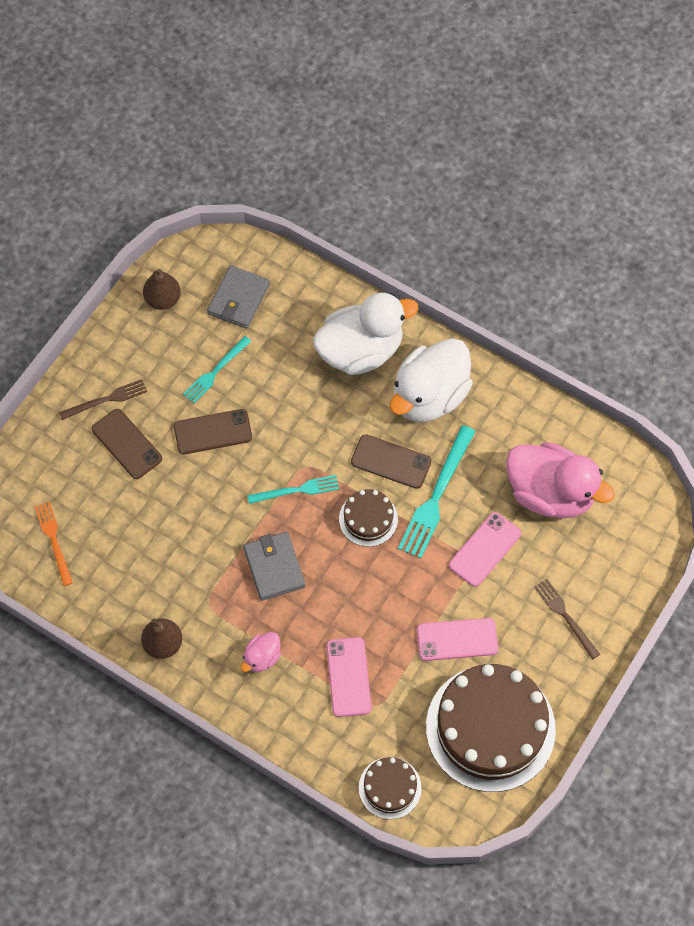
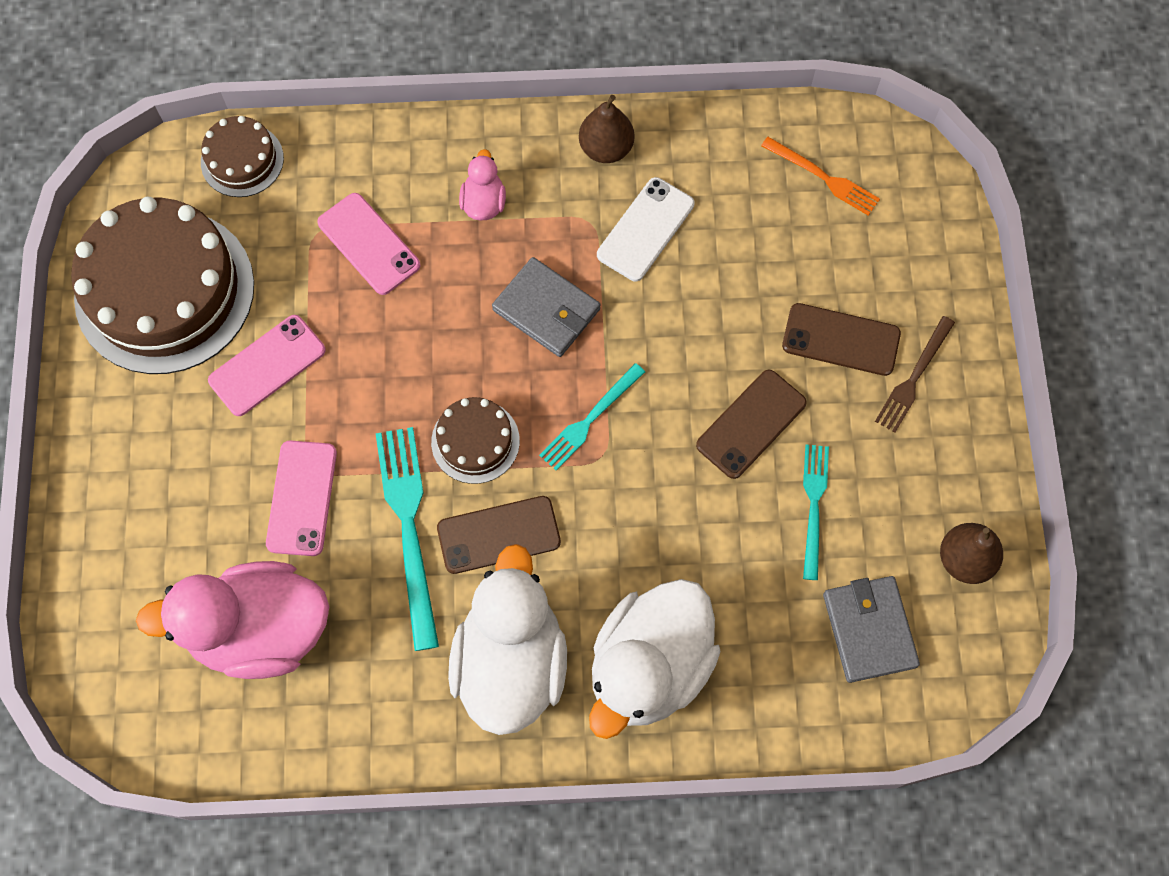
camera: 145 degrees right, 5 degrees up
(181, 577) = (645, 229): none -> white phone
(565, 616) = (147, 478): brown fork -> none

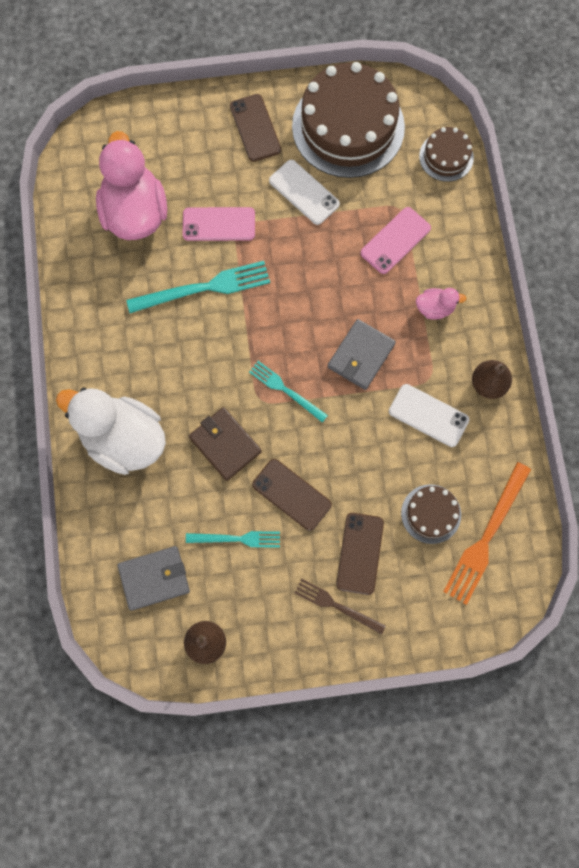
camera: 85 degrees right, 5 degrees up
(267, 365) = (304, 192): pink phone -> white phone
(475, 441) = (264, 321): brown cake -> brown cake (431, 514)
(498, 535) = (203, 341): brown phone -> brown phone (255, 128)
(510, 662) = (122, 356): white duck -> none
(668, 513) = (225, 444): none -> brown wallet
(823, 177) = (486, 537): orange fork -> orange fork, size x1.63

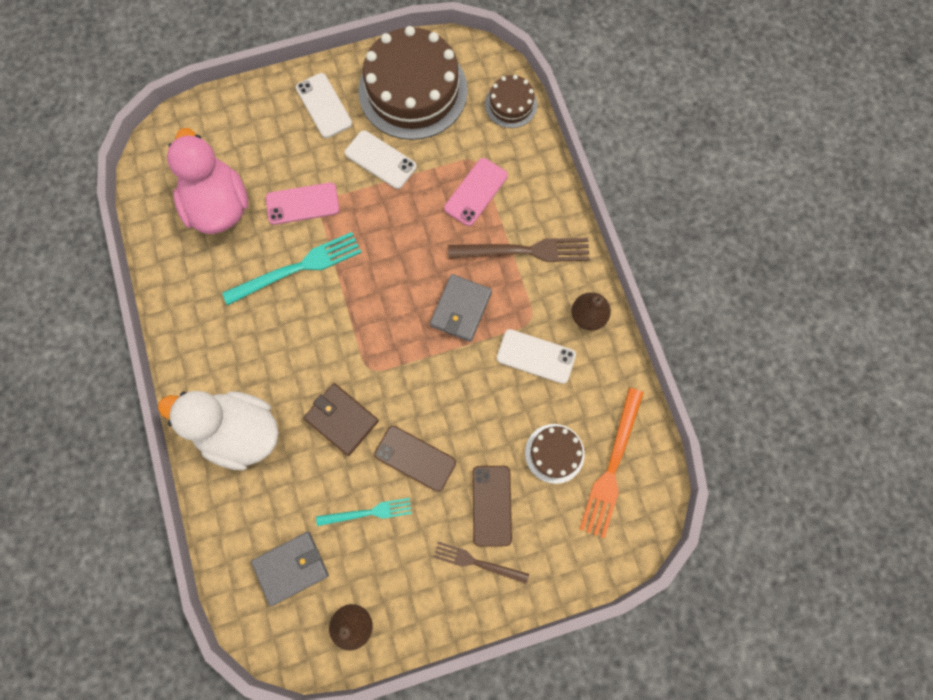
camera: 10 degrees left, 0 degrees up
(255, 128) = (324, 106): brown phone -> white phone
(285, 390) = (393, 355): turquoise fork -> none
(435, 308) = (524, 251): pink duck -> brown fork

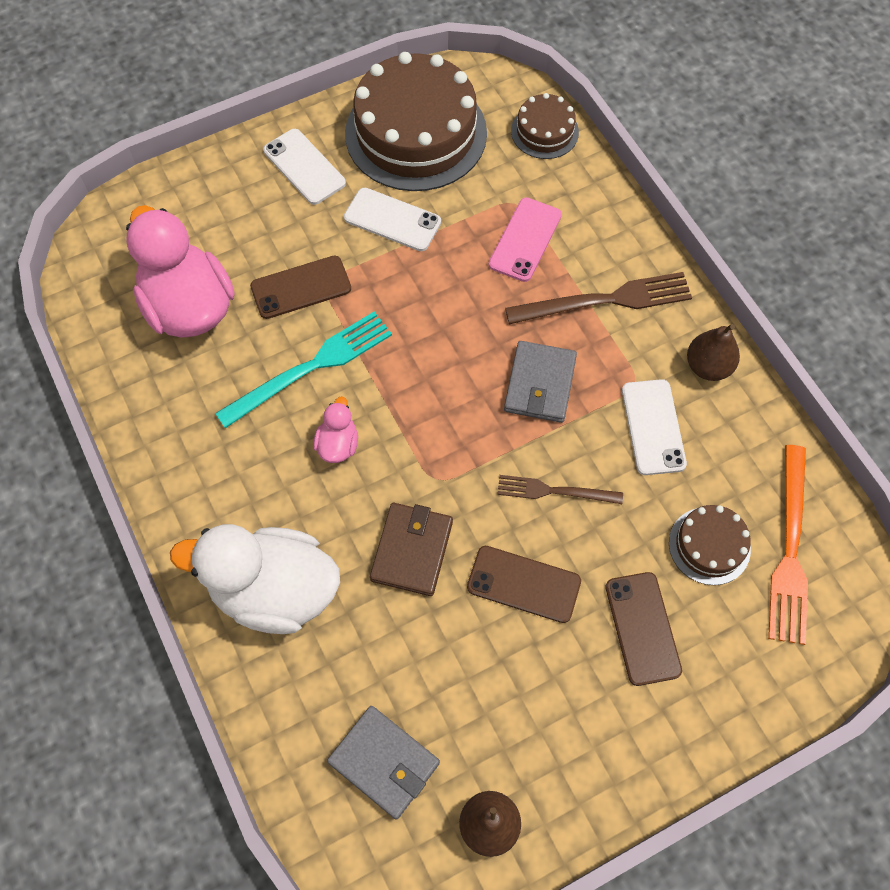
camera: 10 degrees left, 10 degrees down
(291, 568) = (384, 762): grey wallet -> grey wallet turned 75 degrees clockwise
(302, 204) = (301, 287): pink phone -> brown phone
(305, 331) = (338, 444): none -> pink duck
(342, 419) = (412, 550): brown wallet -> brown wallet turned 75 degrees clockwise
(368, 512) = (475, 668): turquoise fork -> none
(477, 562) = (641, 708): brown fork -> brown fork (554, 491)
(536, 356) = (653, 427): white phone -> white phone turned 75 degrees clockwise

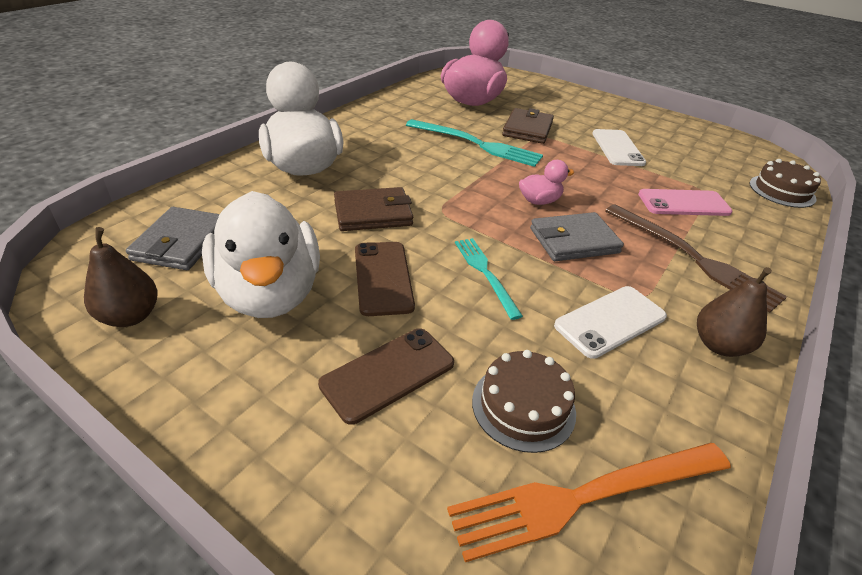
camera: 60 degrees right, 25 degrees down
(301, 287) = (527, 129): brown phone -> brown wallet
(304, 167) = (608, 113): white phone -> none
(338, 444) = (431, 165): pink duck -> pink duck (539, 201)
(416, 133) = (691, 142): brown cake -> none
(505, 693) = (270, 293): none -> white duck
(554, 491) = (485, 273): brown fork -> turquoise fork

